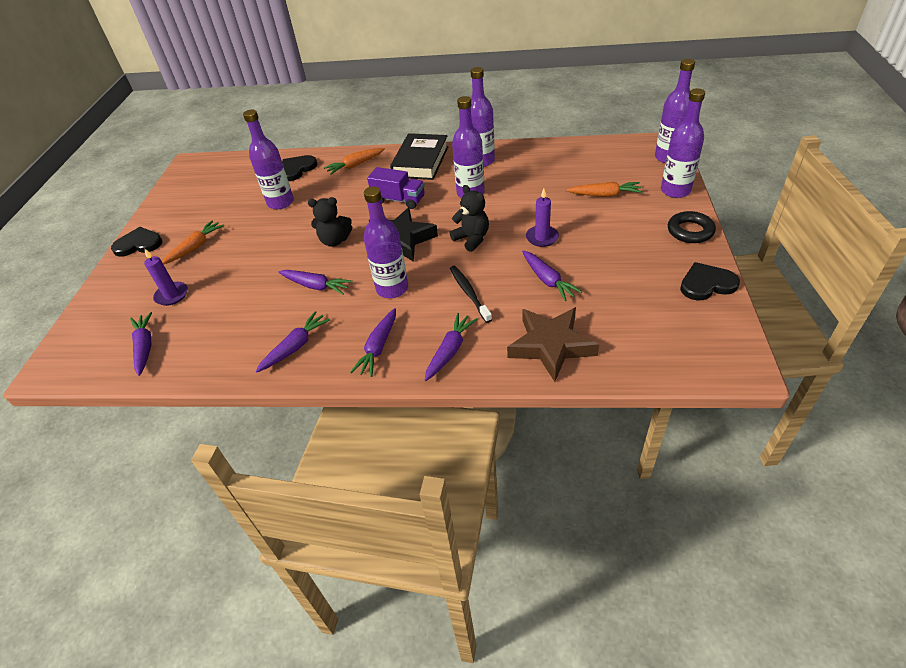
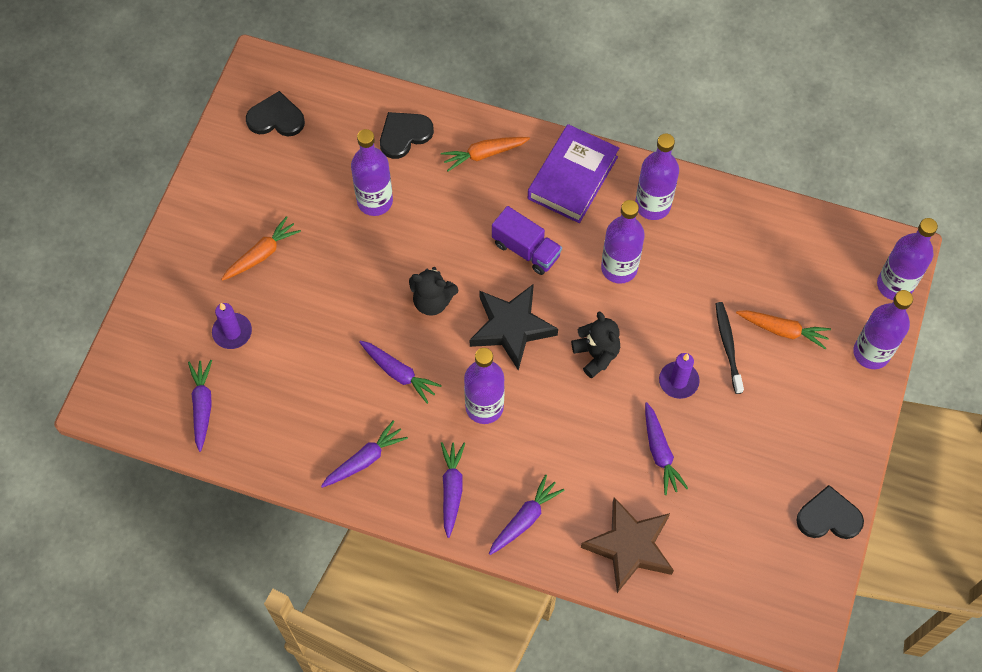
camera: 10 degrees right, 20 degrees up
(138, 244) = (191, 223): black heart -> black heart (276, 118)
(378, 347) = (452, 489): purple carrot -> purple carrot turned 150 degrees clockwise
(421, 161) = (573, 177): black book -> purple book
(469, 293) = (567, 443): black toothbrush -> black toothbrush (728, 346)
(690, 231) = (853, 429): black ring -> none

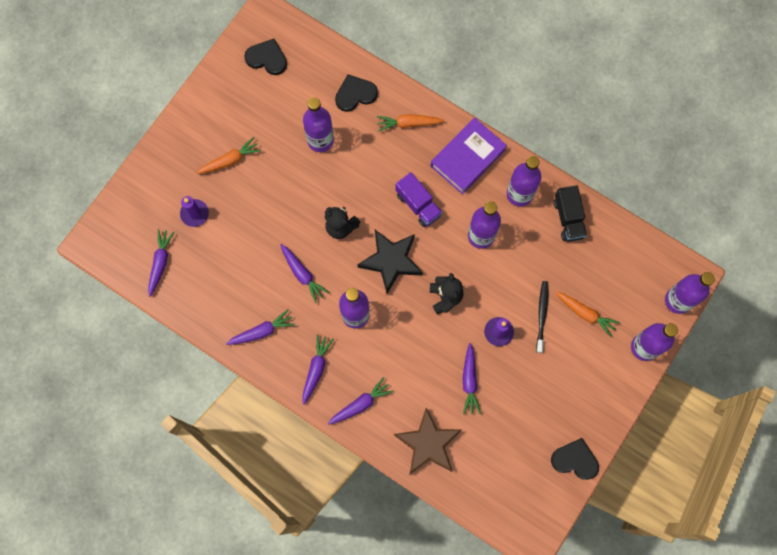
camera: 15 degrees right, 10 degrees up
(724, 220) = (568, 218): none -> black truck

